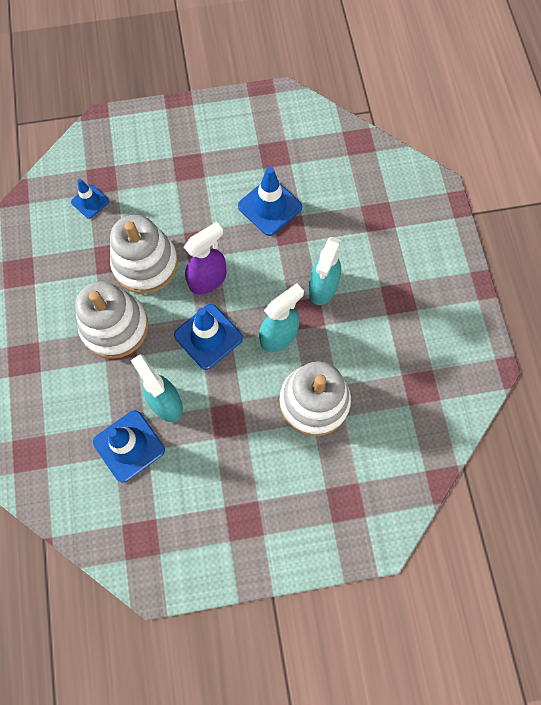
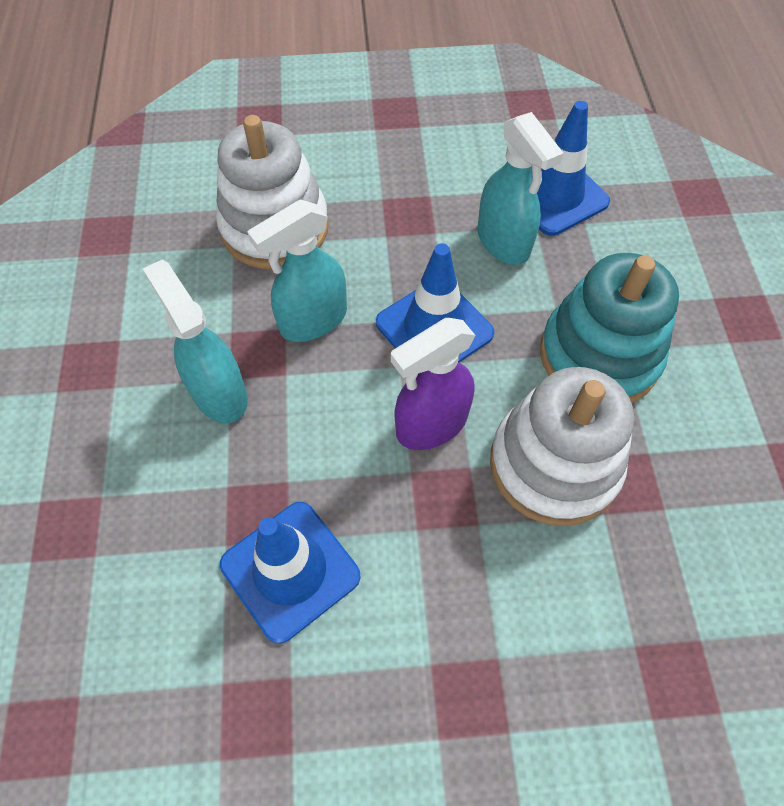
camera: 175 degrees left, 10 degrees down
(90, 201) = (693, 619): blue traffic cone -> none
(115, 327) = (599, 355): white stacking toy -> turquoise stacking toy
(323, 288) = (219, 393): turquoise spray bottle -> turquoise spray bottle turned 60 degrees counterclockwise

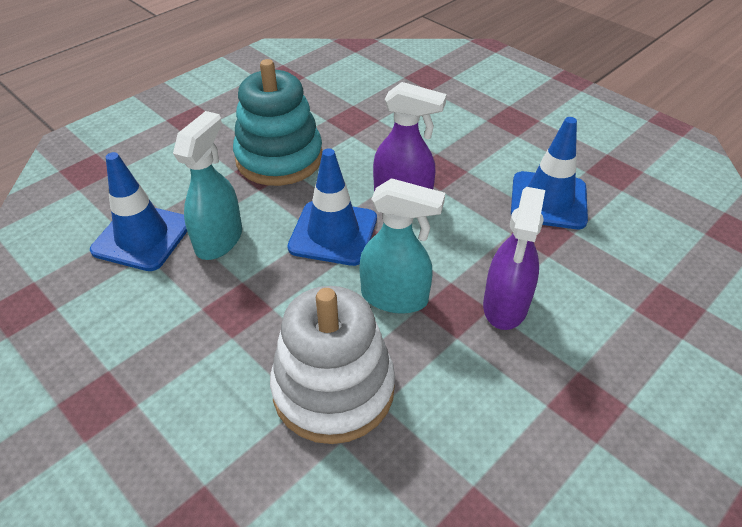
camera: 130 degrees left, 15 degrees down
(219, 393) = (505, 306): turquoise spray bottle -> purple spray bottle
(554, 464) = (371, 144): white stacking toy -> none

